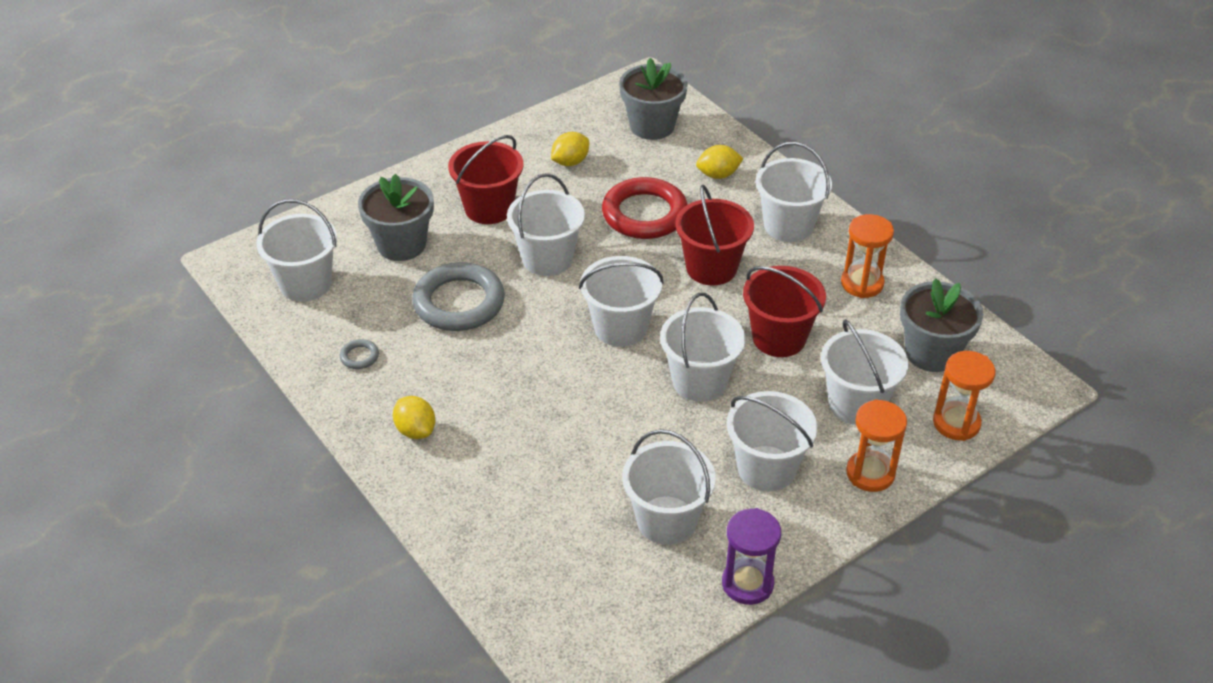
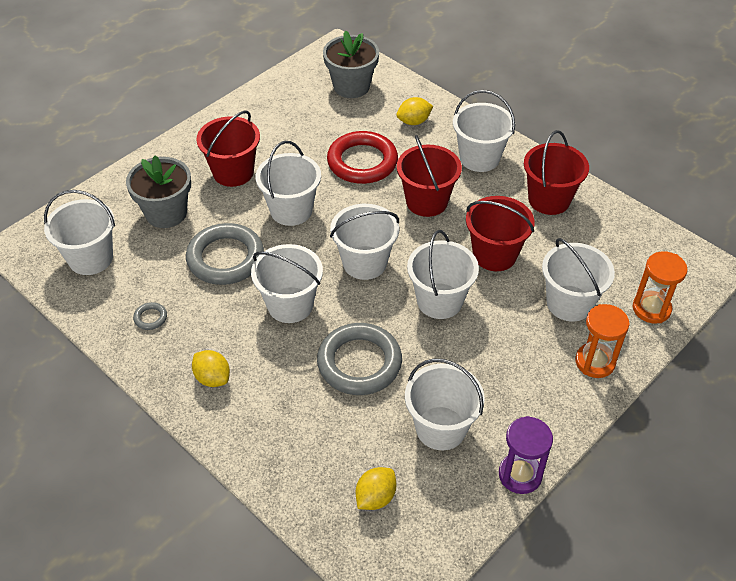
camera: 10 degrees left, 5 degrees up
(570, 162) = (292, 124): yellow lemon -> yellow lemon (375, 497)
(588, 437) = (359, 363): none -> grey ring
(766, 468) = (511, 370): white bucket -> white bucket (290, 305)
(862, 283) = (549, 200): orange hourglass -> red bucket
(931, 353) = (617, 251): grey flower pot -> none

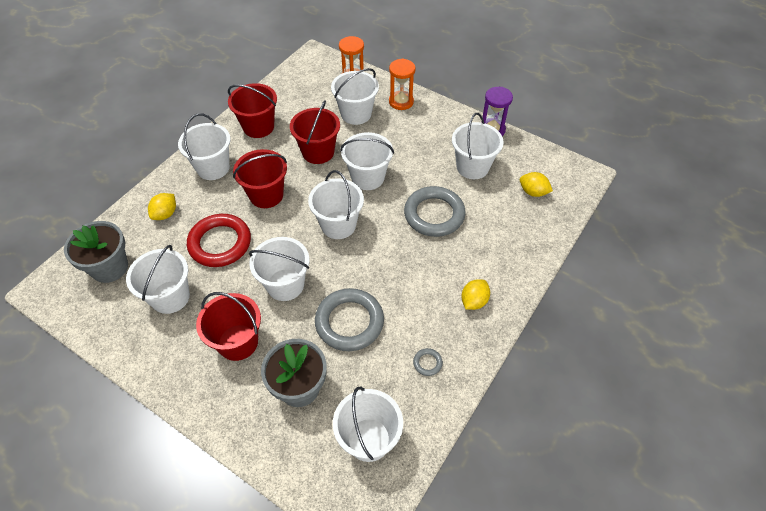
camera: 100 degrees left, 5 degrees up
(290, 305) = (391, 265): white bucket -> white bucket (170, 297)
(414, 121) = (165, 214): yellow lemon -> yellow lemon turned 60 degrees clockwise

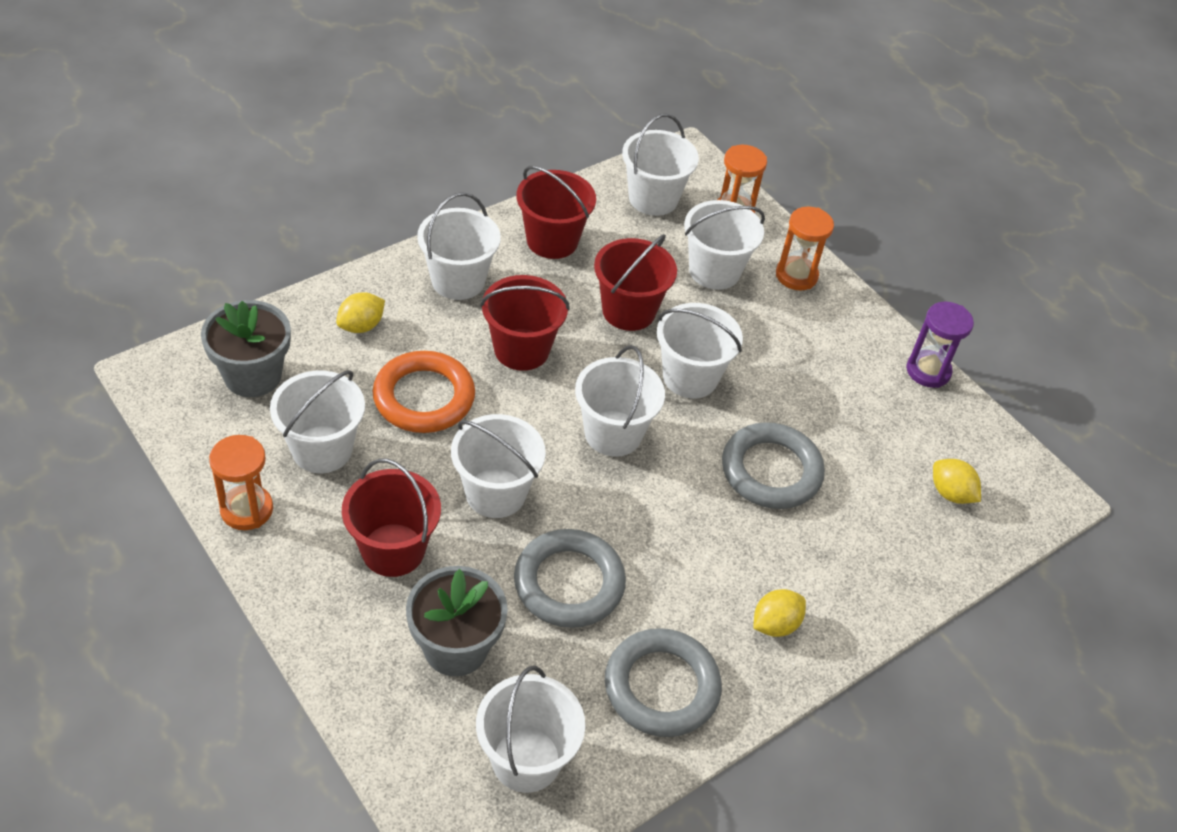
camera: 15 degrees right, 5 degrees down
(137, 352) = (247, 509): none -> orange hourglass
(220, 243) = (424, 397): red ring -> orange ring
(427, 363) = (661, 687): grey ring -> grey ring, size x2.44
(472, 167) = (868, 419): white bucket -> white bucket (653, 198)

